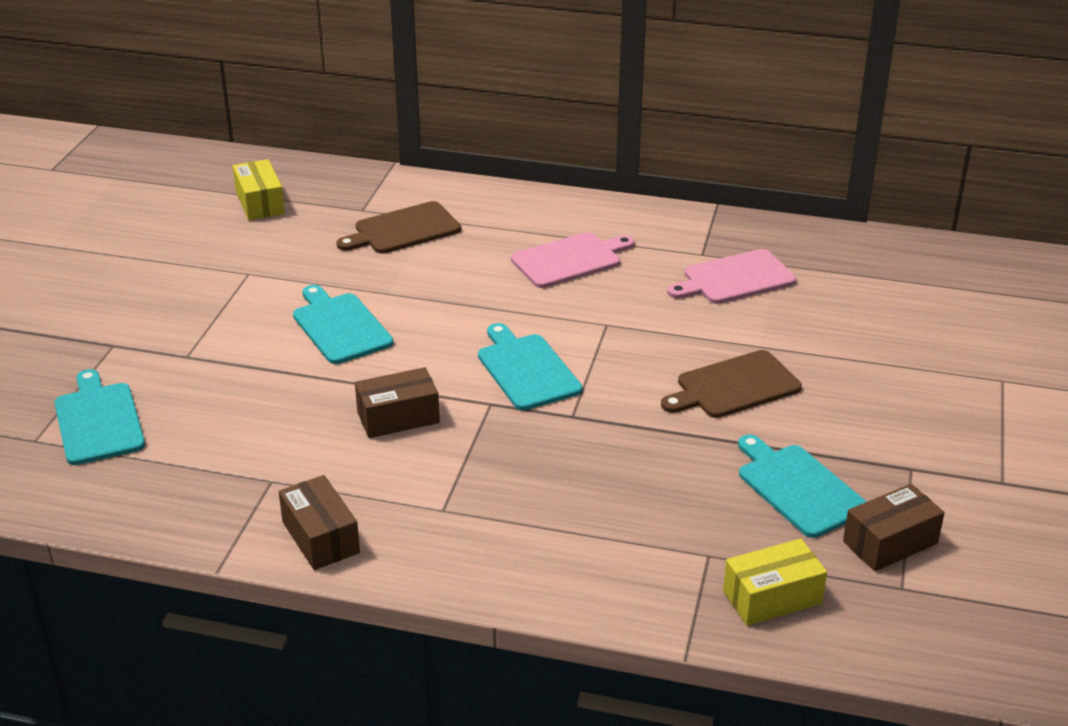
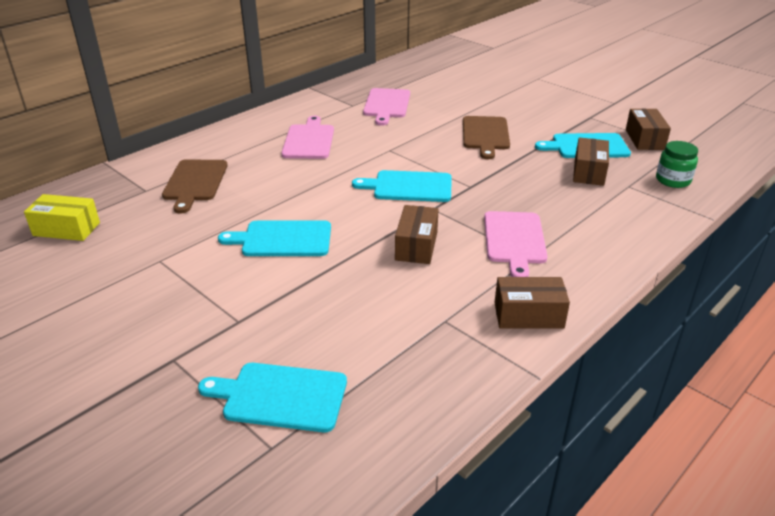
camera: 60 degrees left, 0 degrees up
(470, 487) = (514, 240): none -> pink cutting board
(715, 508) = (589, 172): none -> brown box
(772, 597) = (673, 180): yellow box -> green jar

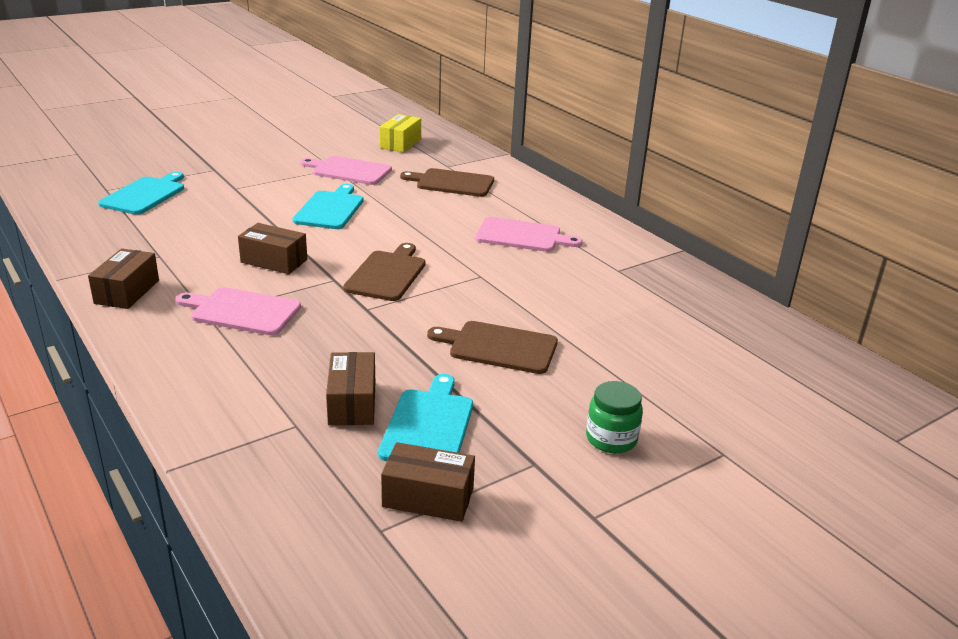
camera: 100 degrees right, 5 degrees down
(387, 105) = (616, 292): pink cutting board -> pink cutting board (348, 171)
(409, 187) = (387, 274): turquoise cutting board -> brown cutting board
(589, 172) = (352, 403): brown box -> brown box turned 60 degrees clockwise
(673, 180) = (284, 474): green jar -> green jar (611, 439)

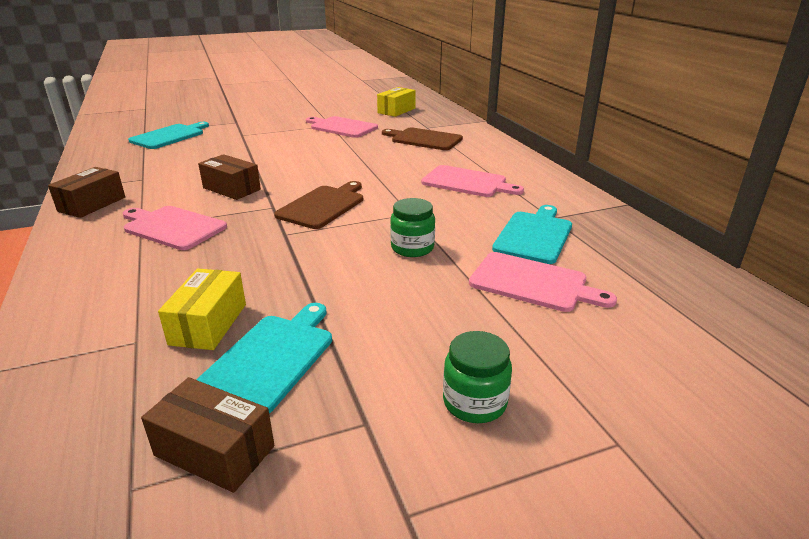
camera: 15 degrees right, 0 degrees up
(330, 209) = (307, 153): turquoise cutting board -> turquoise cutting board (534, 235)
(352, 403) = (208, 324): brown box -> yellow box
(498, 347) = (393, 281): brown cutting board -> none
(500, 313) = (412, 248): none -> green jar
(623, 337) = (533, 283): none -> pink cutting board

